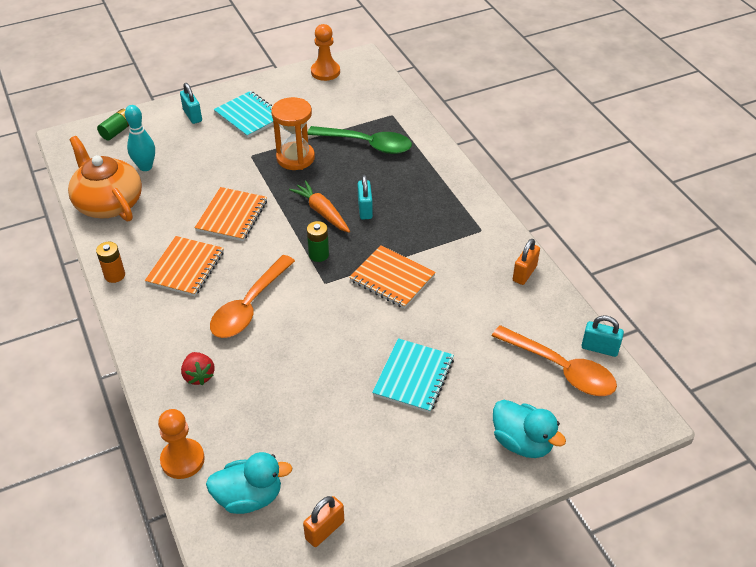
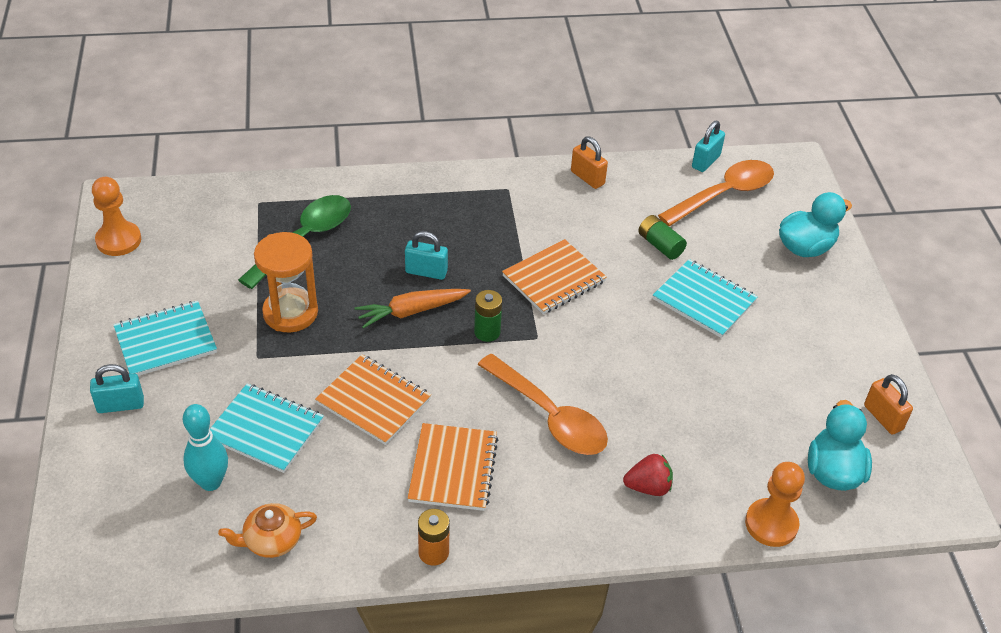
camera: 75 degrees left, 0 degrees up
(108, 203) = (271, 540): orange teapot -> orange teapot, size x0.51
(117, 131) = (96, 506): green battery -> green battery (660, 245)
(185, 268) = (453, 469): orange notebook -> orange notebook turned 60 degrees clockwise
(192, 176) = (265, 430): none -> turquoise notebook

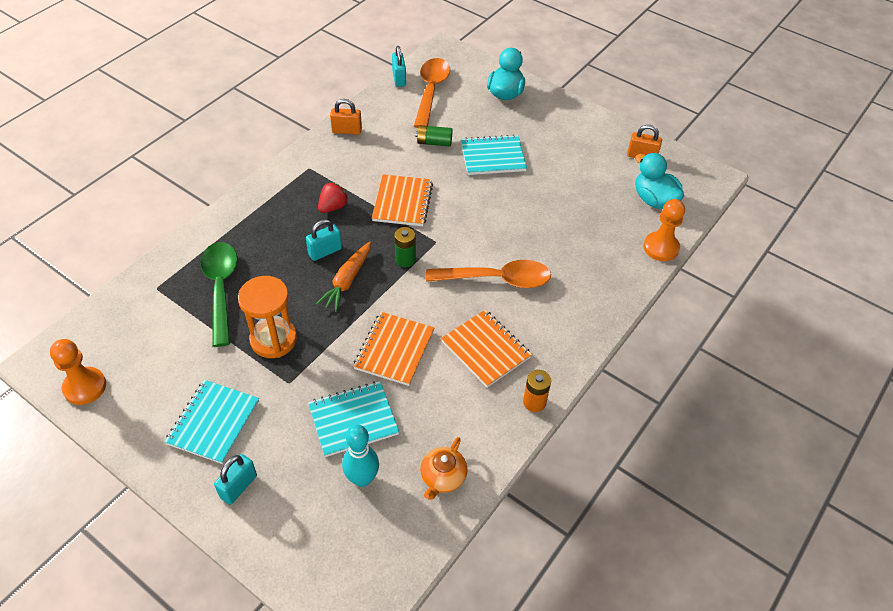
camera: 45 degrees left, 5 degrees up
(373, 401) = (394, 350): orange notebook -> orange notebook turned 60 degrees counterclockwise
(648, 487) = (588, 276): red strawberry -> red strawberry (333, 207)

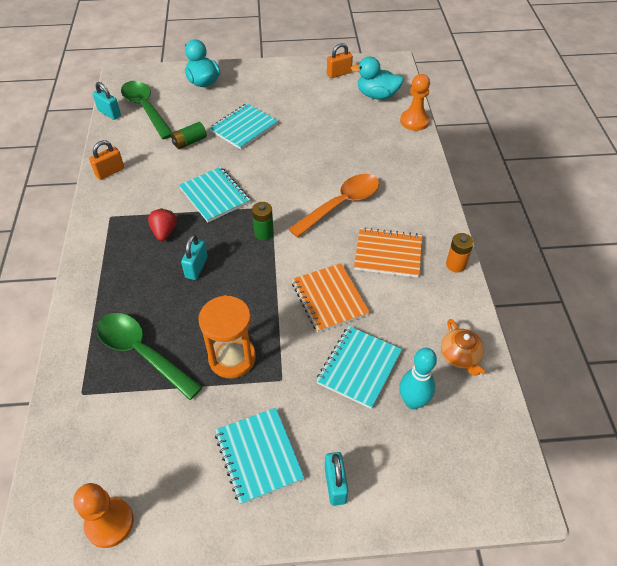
camera: 40 degrees left, 0 degrees up
(347, 281) = (239, 277): orange carrot -> none
(402, 202) = (214, 196): orange notebook -> turquoise notebook
(431, 91) = (145, 109): orange spoon -> green spoon

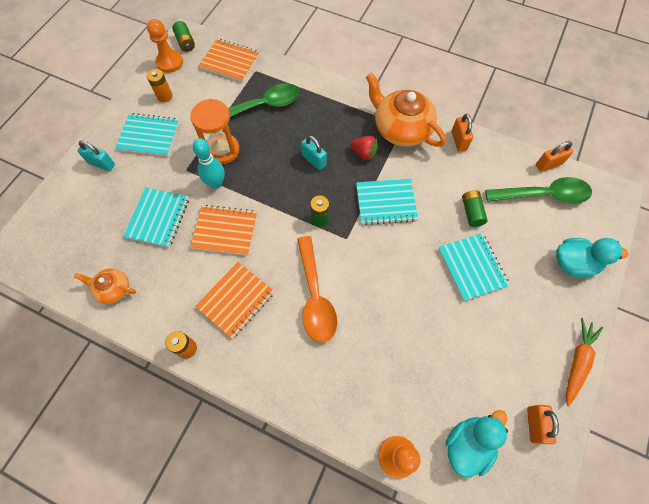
camera: 120 degrees right, 15 degrees up
(55, 528) = (185, 42): none -> green battery
(75, 436) = (230, 61): none -> orange notebook
(109, 113) = (548, 164): turquoise padlock -> orange padlock
(115, 216) = (401, 129): none -> orange teapot
(180, 483) = (164, 96): none -> orange battery
(281, 66) = (577, 362): none -> orange carrot
(359, 367) = (158, 218): turquoise notebook -> turquoise notebook turned 45 degrees clockwise
(413, 402) = (110, 235): turquoise bowling pin -> turquoise bowling pin (216, 183)

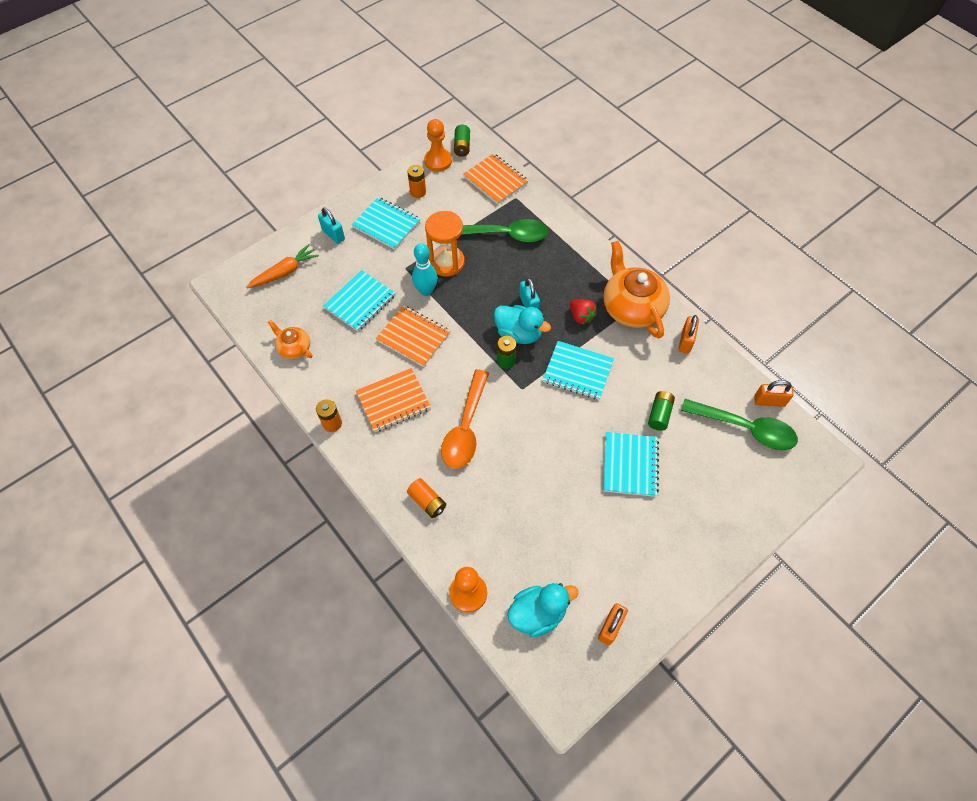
camera: 25 degrees right, 5 degrees down
(315, 384) = (427, 501): none -> orange battery
(573, 263) = (737, 505): turquoise duck -> turquoise duck (518, 333)
(577, 362) = (686, 594): orange carrot -> orange carrot (285, 272)

